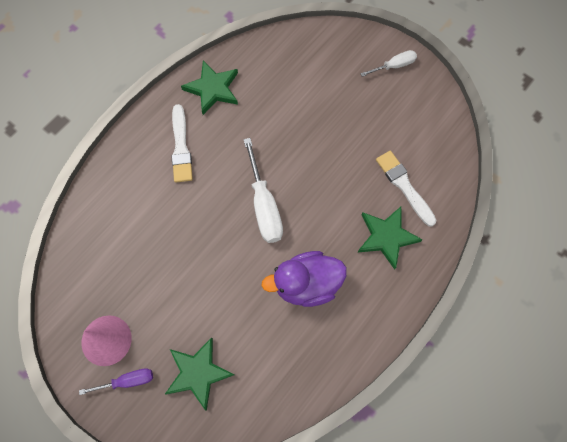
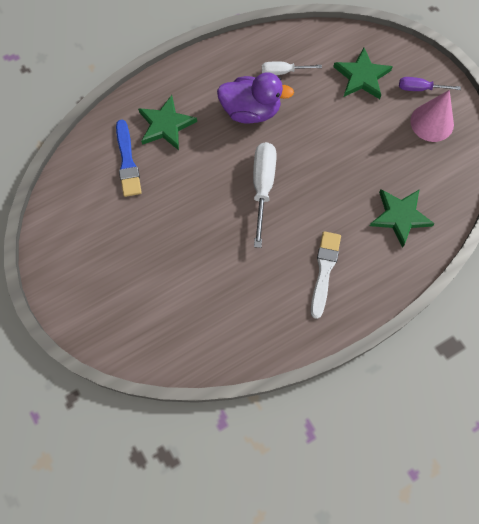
camera: 160 degrees left, 0 degrees up
(212, 89) = (272, 325): green star -> green star (400, 216)
(394, 66) = (71, 285): white screwdriver -> white screwdriver (283, 71)
(404, 186) = (127, 162): white brush -> blue brush

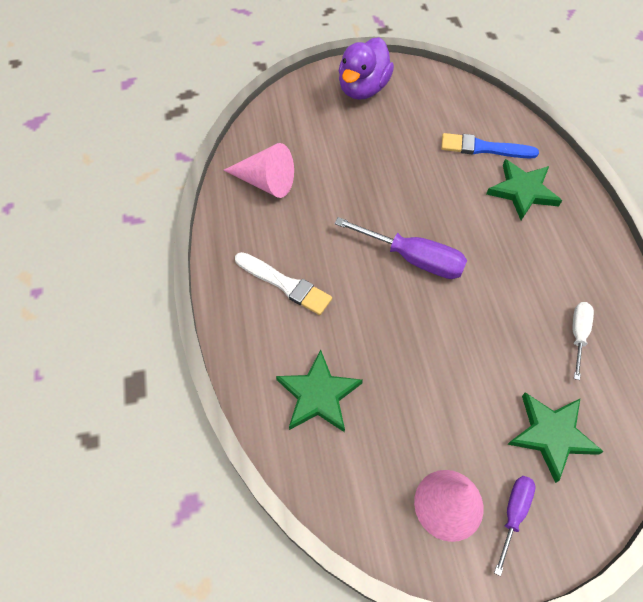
camera: 110 degrees right, 10 degrees down
(229, 326) = (266, 182): none -> pink cone
(251, 111) = (523, 279): purple duck -> purple duck (363, 88)
(262, 187) = (413, 258): white screwdriver -> purple screwdriver

